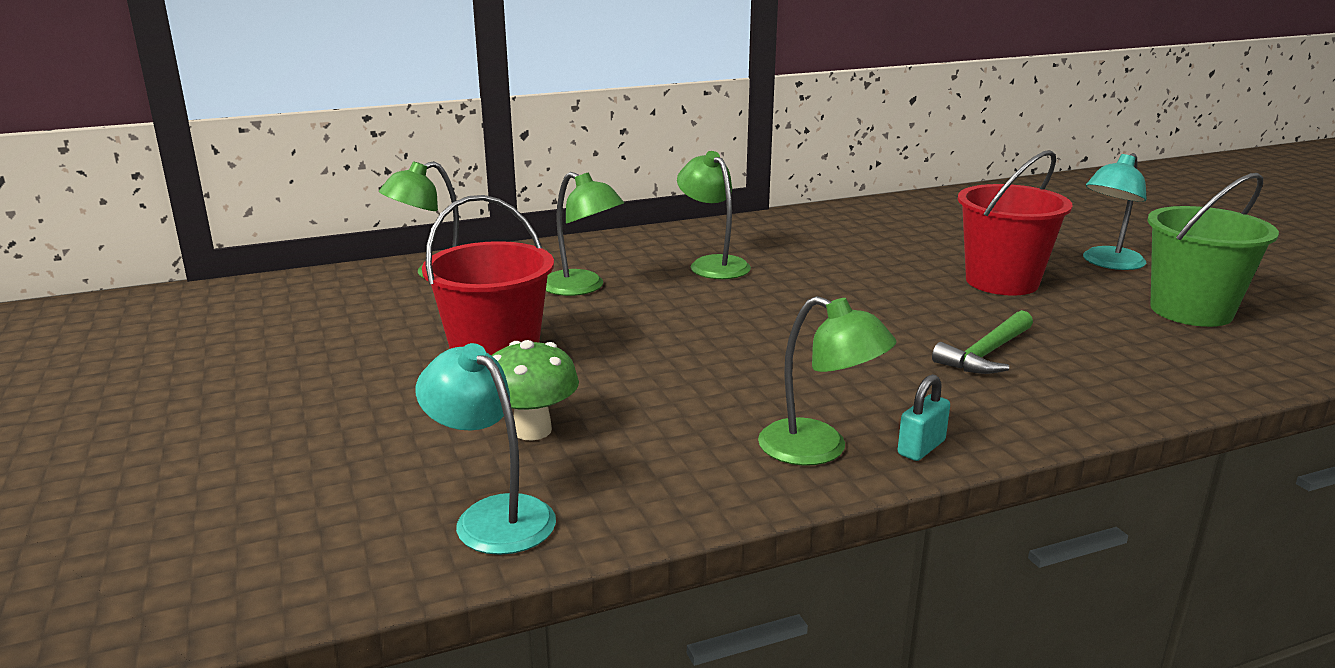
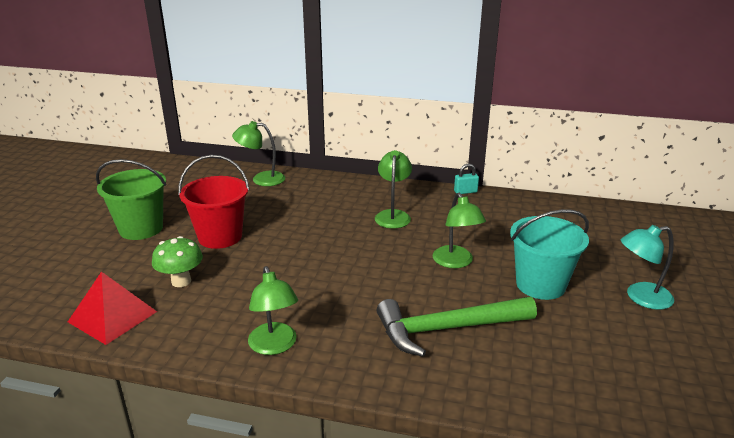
camera: 35 degrees right, 5 degrees up
(492, 516) = (112, 316): turquoise lamp -> red pyramid
(582, 288) = (310, 209): green lamp -> green lamp (456, 262)
(921, 448) = (321, 368): turquoise padlock -> turquoise padlock (465, 192)
(987, 354) = (448, 329): green hammer -> green hammer, size x1.70
(1002, 282) = (540, 285): red bucket -> turquoise bucket
(1191, 311) = (637, 355): green bucket -> green bucket (141, 229)

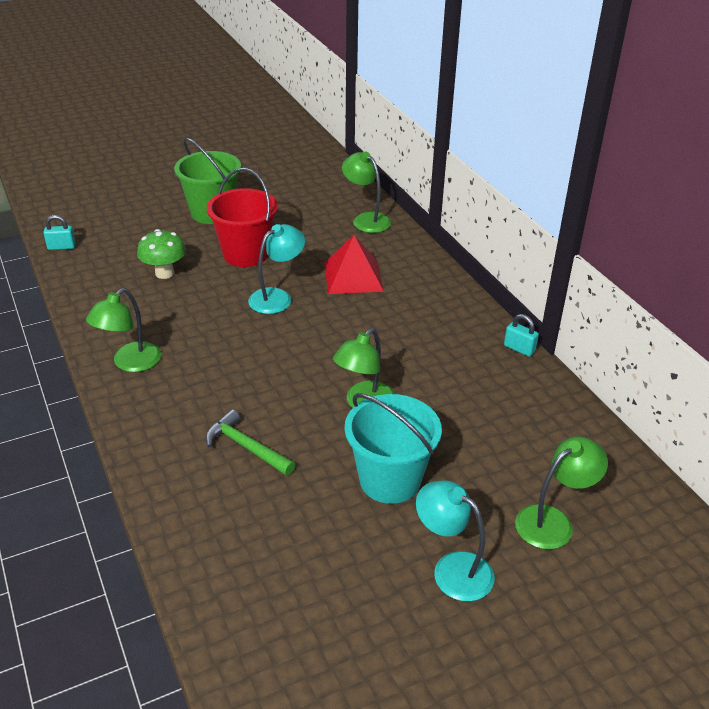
camera: 50 degrees right, 10 degrees up
(43, 320) = (61, 247): none -> turquoise padlock
(112, 316) = (93, 271): red pyramid -> red pyramid (353, 276)
(293, 246) = (277, 297): none -> turquoise lamp
(393, 215) = (403, 325): green lamp -> green lamp (553, 521)
(448, 329) = (246, 447): green hammer -> green hammer, size x0.59

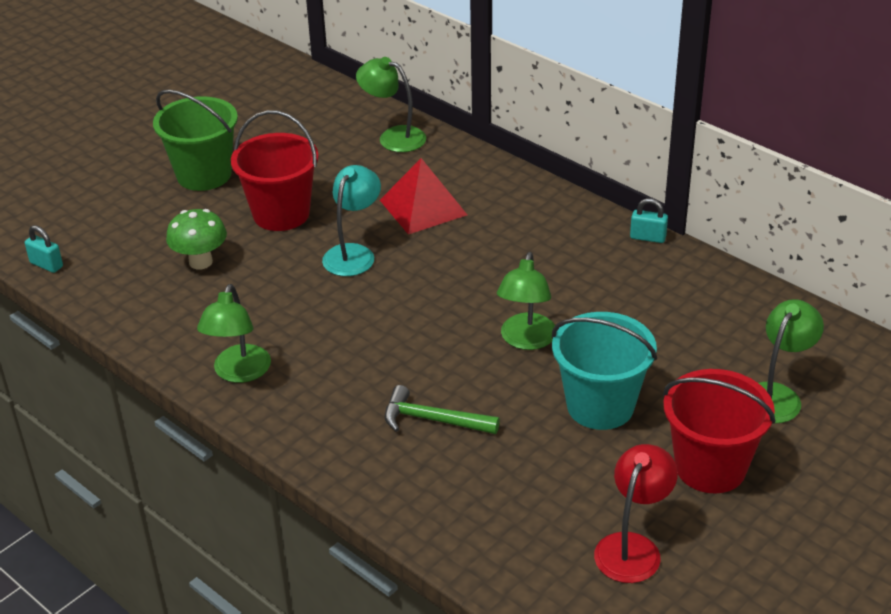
camera: 20 degrees left, 0 degrees up
(61, 247) = (46, 265): turquoise padlock -> turquoise padlock turned 60 degrees clockwise
(336, 620) = (632, 547): none -> red lamp
(452, 569) = (710, 467): turquoise lamp -> red bucket

